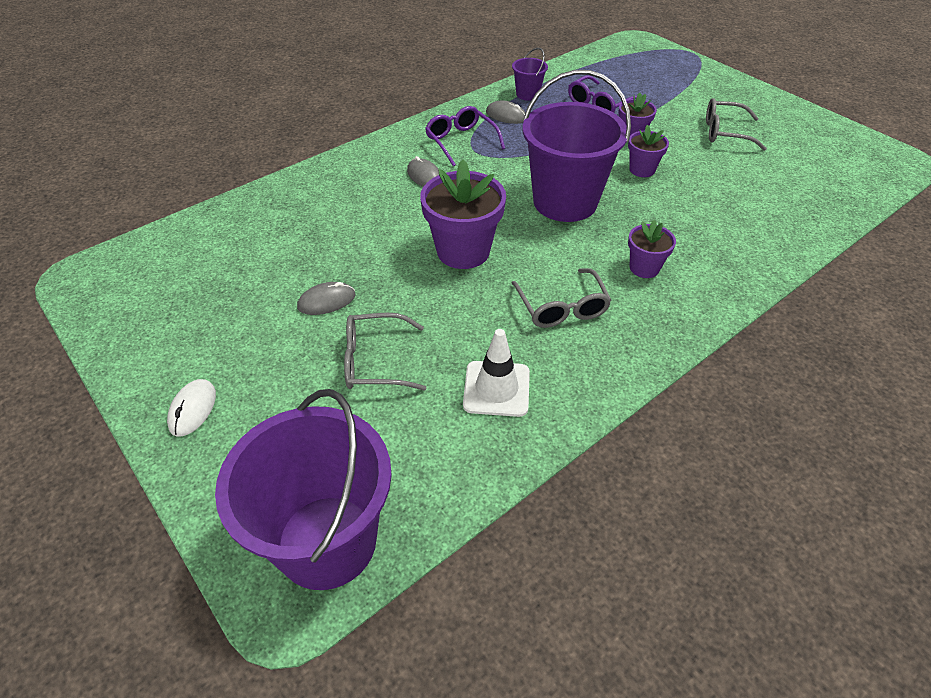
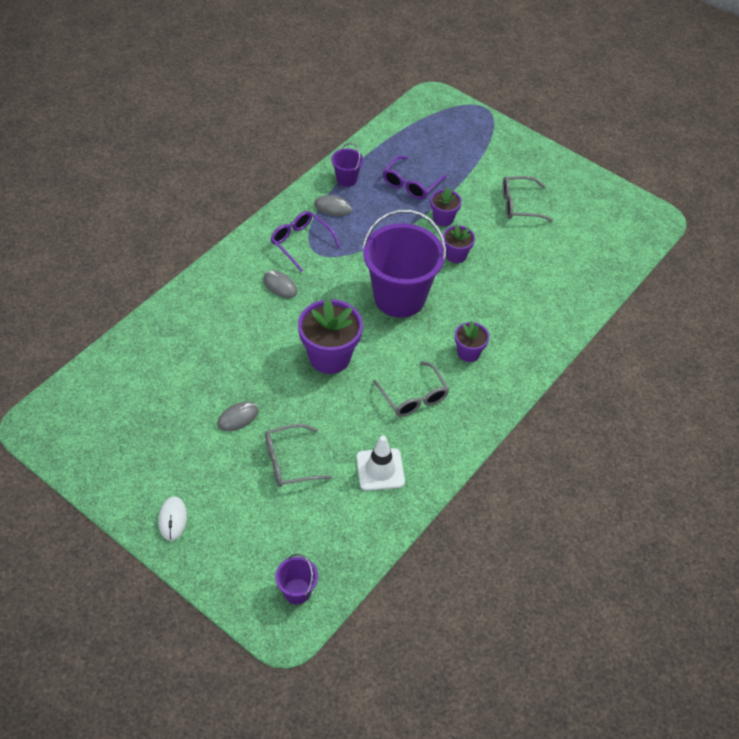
camera: 15 degrees left, 5 degrees up
(327, 541) = (297, 591): purple bucket -> purple bucket, size x0.44

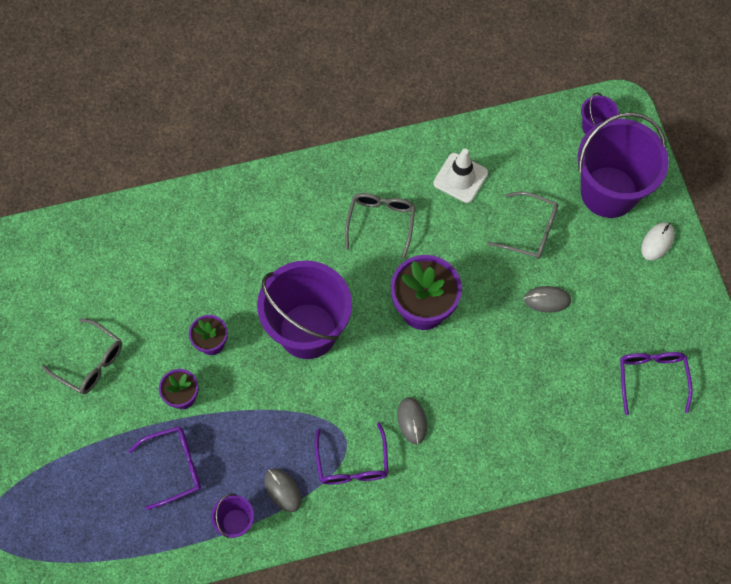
camera: 140 degrees left, 15 degrees up
(115, 409) = (652, 379): none -> purple glasses
(244, 537) = (608, 192): none -> purple bucket
(468, 353) = (296, 232): purple flower pot -> none

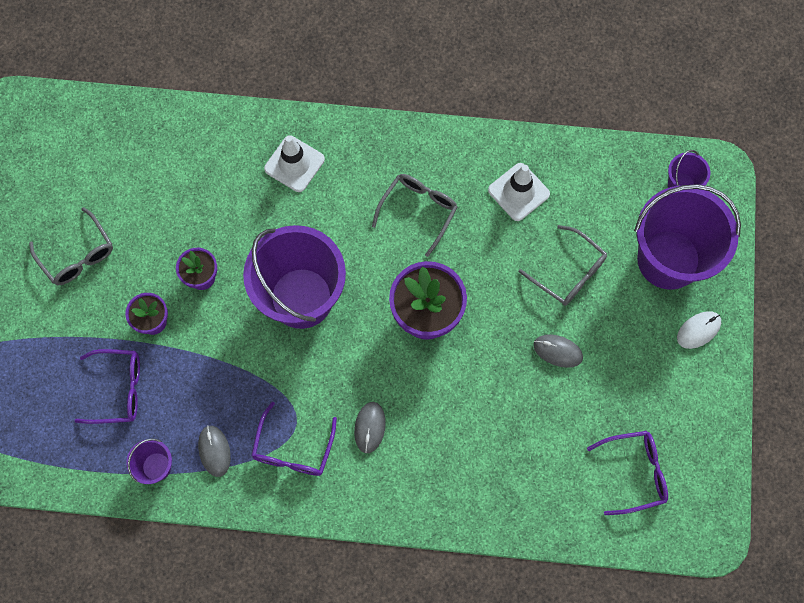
camera: 20 degrees right, 5 degrees up
(256, 218) = (294, 164): none -> white traffic cone
(652, 379) = (634, 473): purple glasses -> purple glasses turned 60 degrees clockwise

